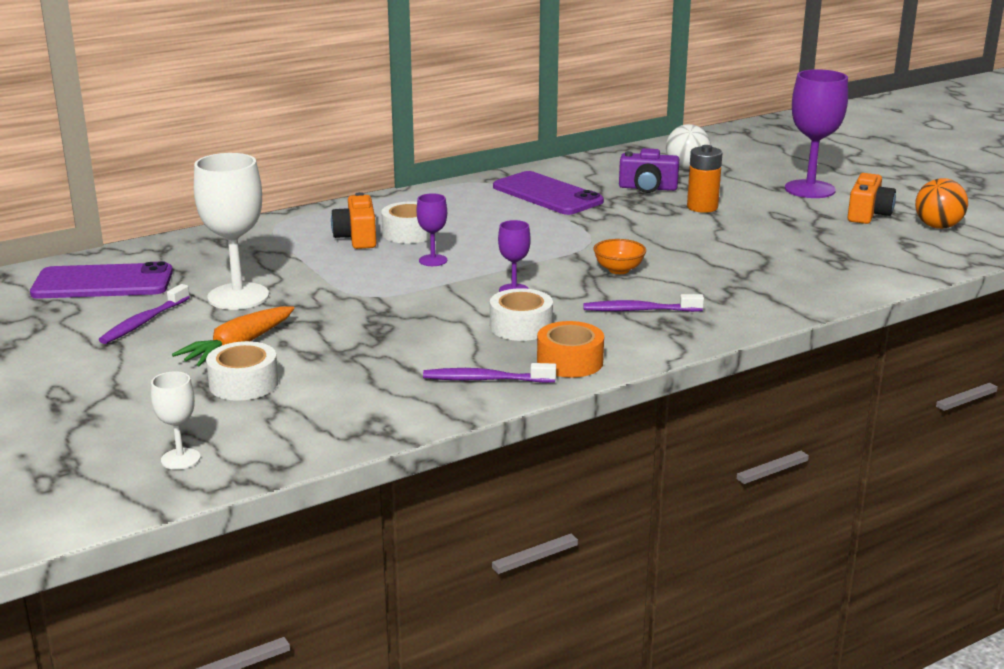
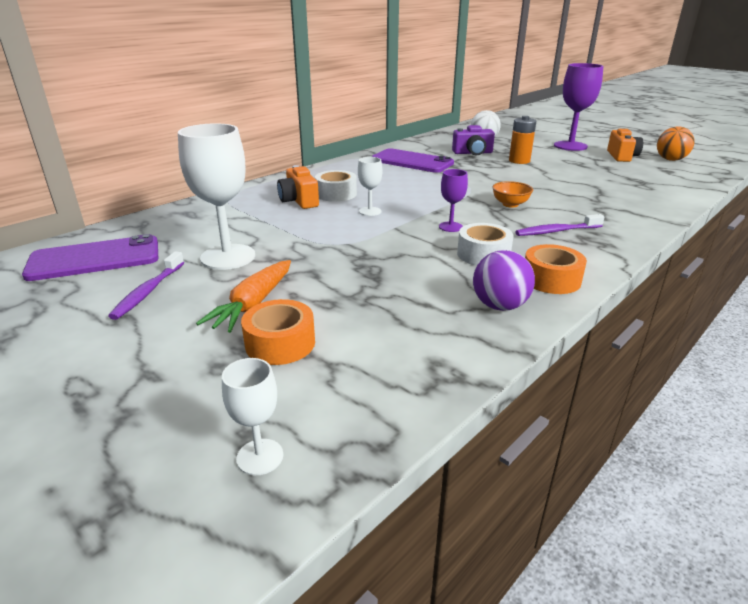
camera: 15 degrees left, 5 degrees up
(243, 383) = (280, 343): white tape -> orange tape
(433, 260) = (370, 211): purple goblet -> white goblet
(485, 379) = (499, 306): purple toothbrush -> purple ball

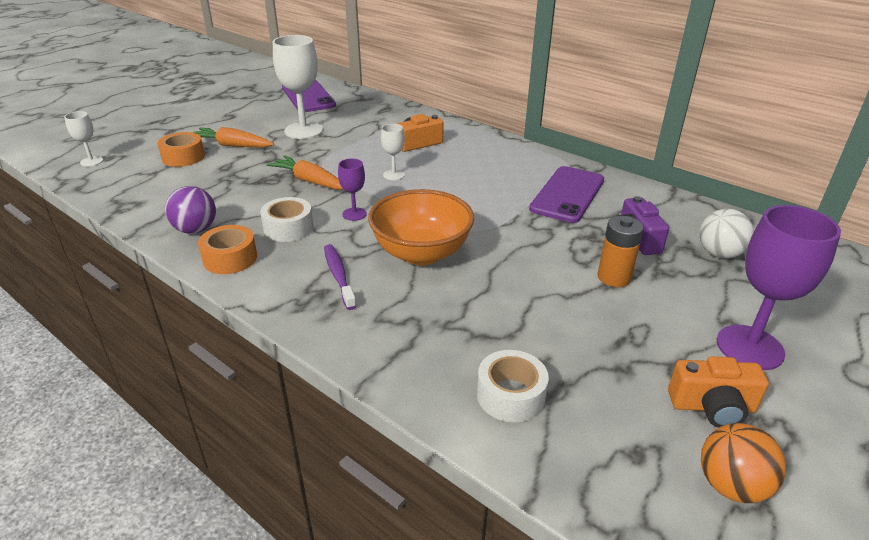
camera: 85 degrees right, 5 degrees up
(148, 291) = (259, 116): purple toothbrush -> none
(336, 194) = (439, 158): white tape -> white tape (510, 395)
(378, 248) = (309, 181): none -> orange carrot
(510, 204) = (421, 253): orange bowl -> orange bowl, size x2.14

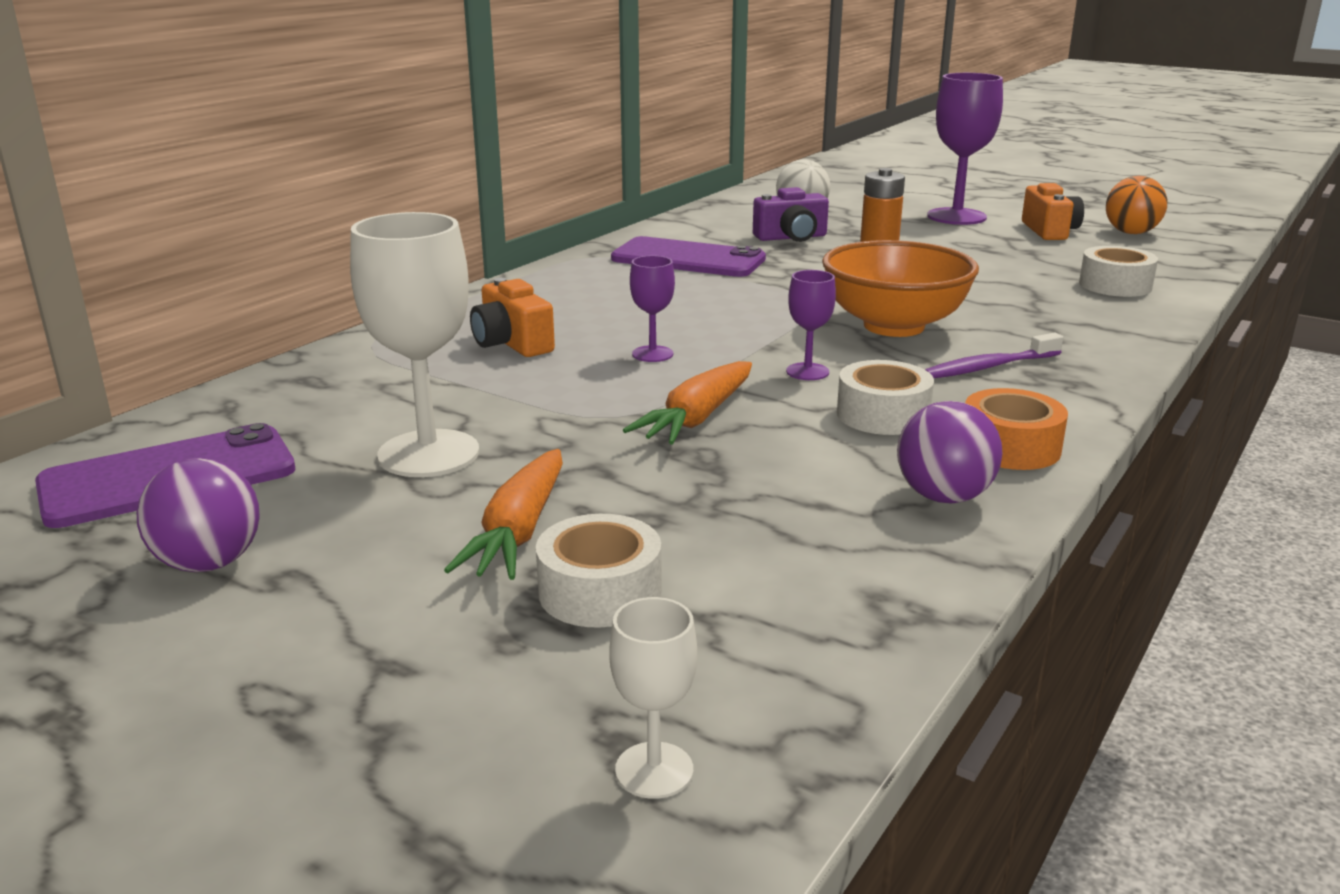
camera: 95 degrees left, 10 degrees down
(183, 157) = (600, 591): orange tape -> white tape
(246, 106) = (209, 563): none -> purple ball
(393, 175) = (652, 354): white goblet -> purple goblet

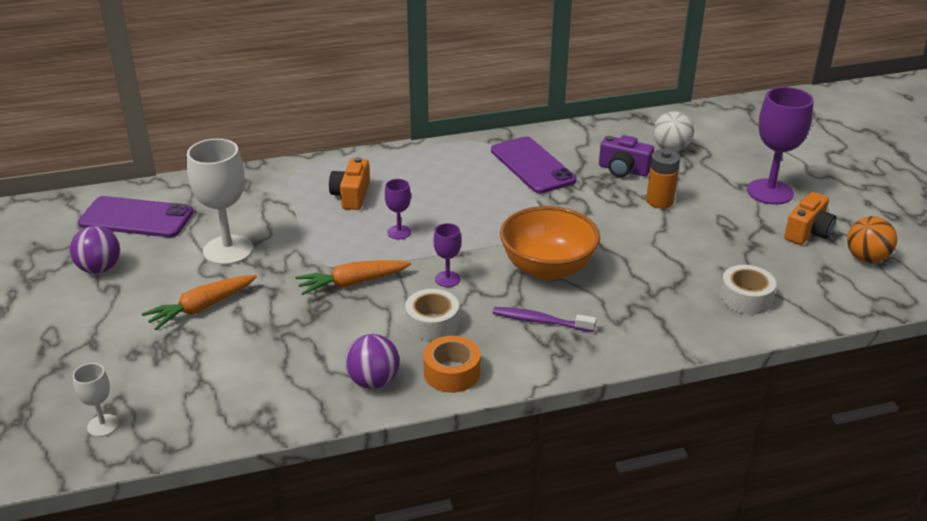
camera: 40 degrees right, 10 degrees up
(600, 591) = (186, 350): white tape -> none

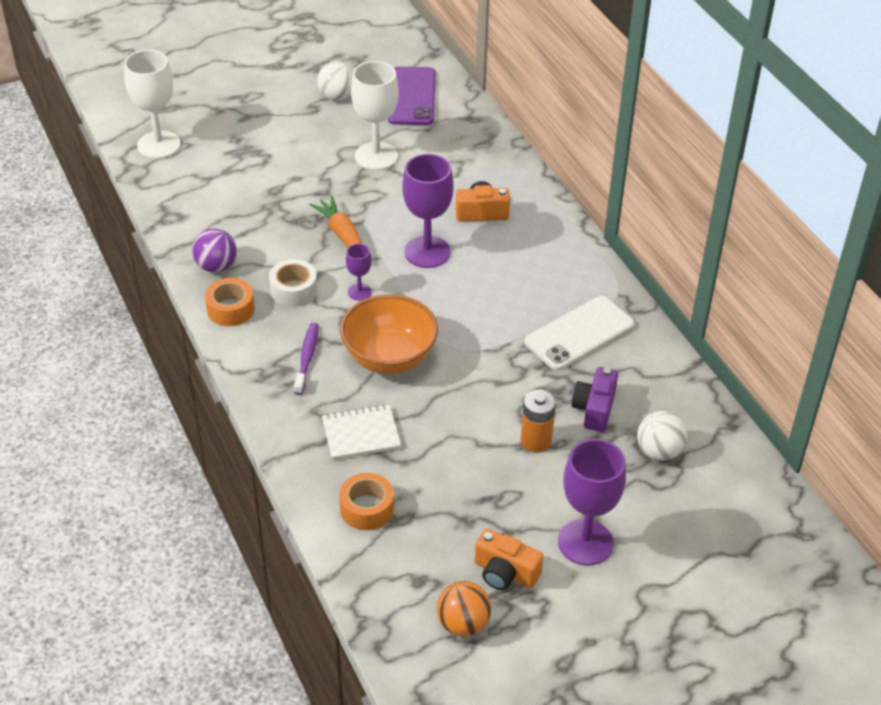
camera: 80 degrees right, 10 degrees up
(100, 268) = (337, 96): purple ball -> white ball
(103, 425) = (159, 145): white goblet -> white goblet, size x2.00
(202, 308) = (295, 159): orange carrot -> none
(399, 232) = (427, 252): purple goblet -> purple goblet, size x2.00
(532, 165) = (579, 334): purple phone -> white phone
(650, 294) = (361, 434): none -> white notebook
(745, 298) = (367, 508): white tape -> orange tape

